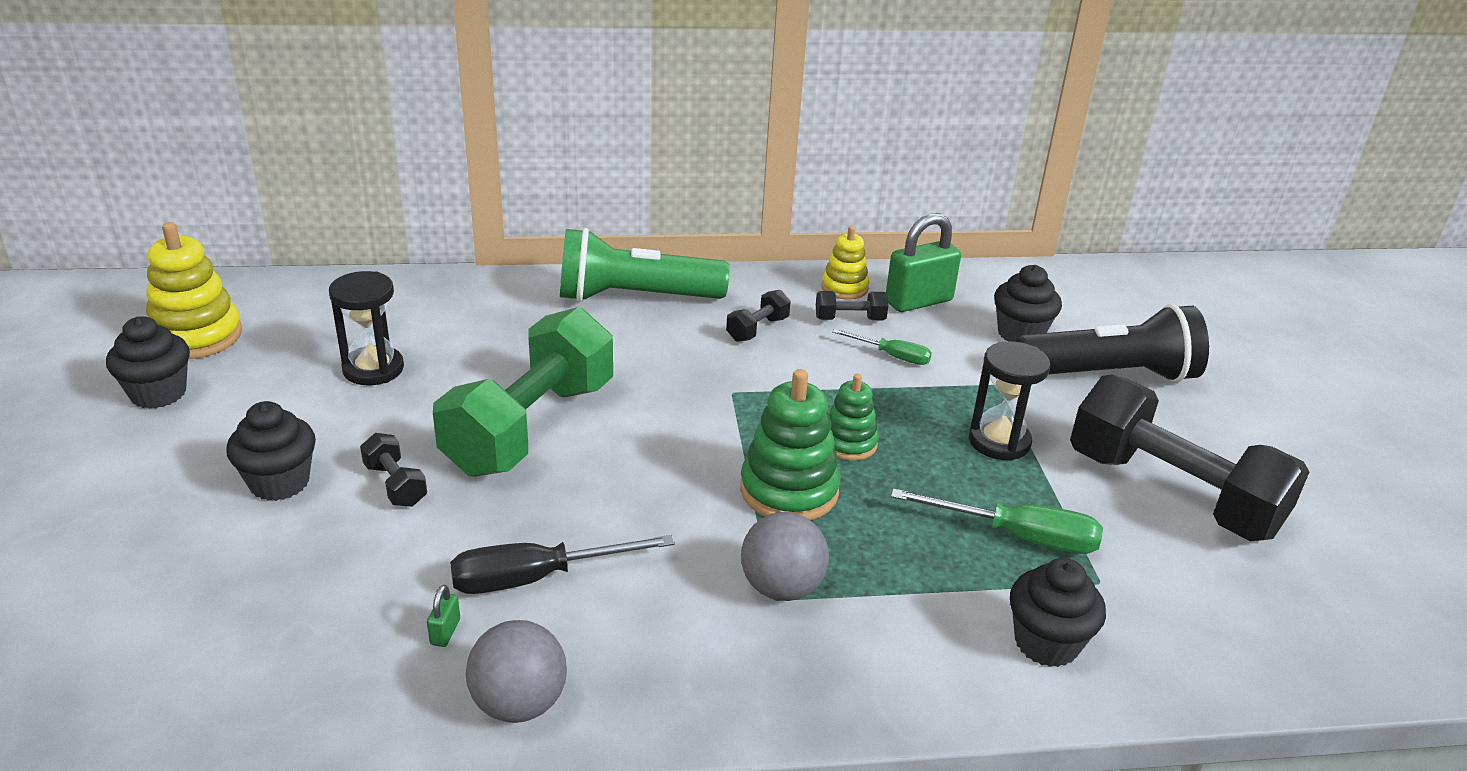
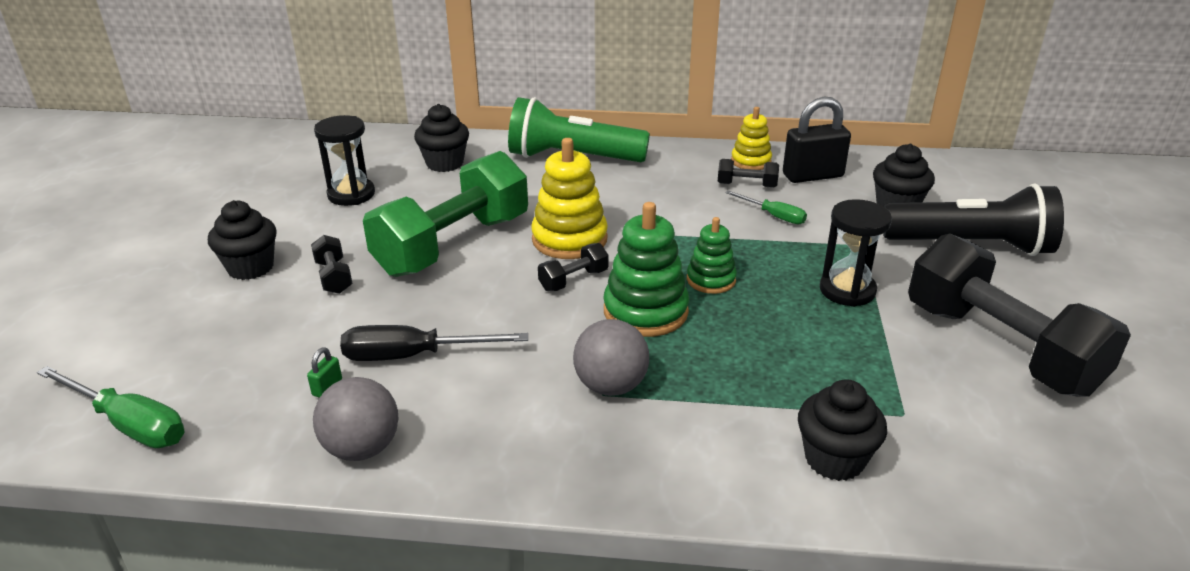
camera: 15 degrees right, 0 degrees up
(158, 393) = (192, 199): black cupcake -> black cupcake (445, 163)
(196, 336) = (235, 163): yellow stacking toy -> yellow stacking toy (569, 239)
(757, 329) = (664, 187): black dumbbell -> black dumbbell (573, 280)
(918, 301) = (812, 176): green padlock -> black padlock
(1018, 537) = (838, 369): green screwdriver -> green screwdriver (129, 424)

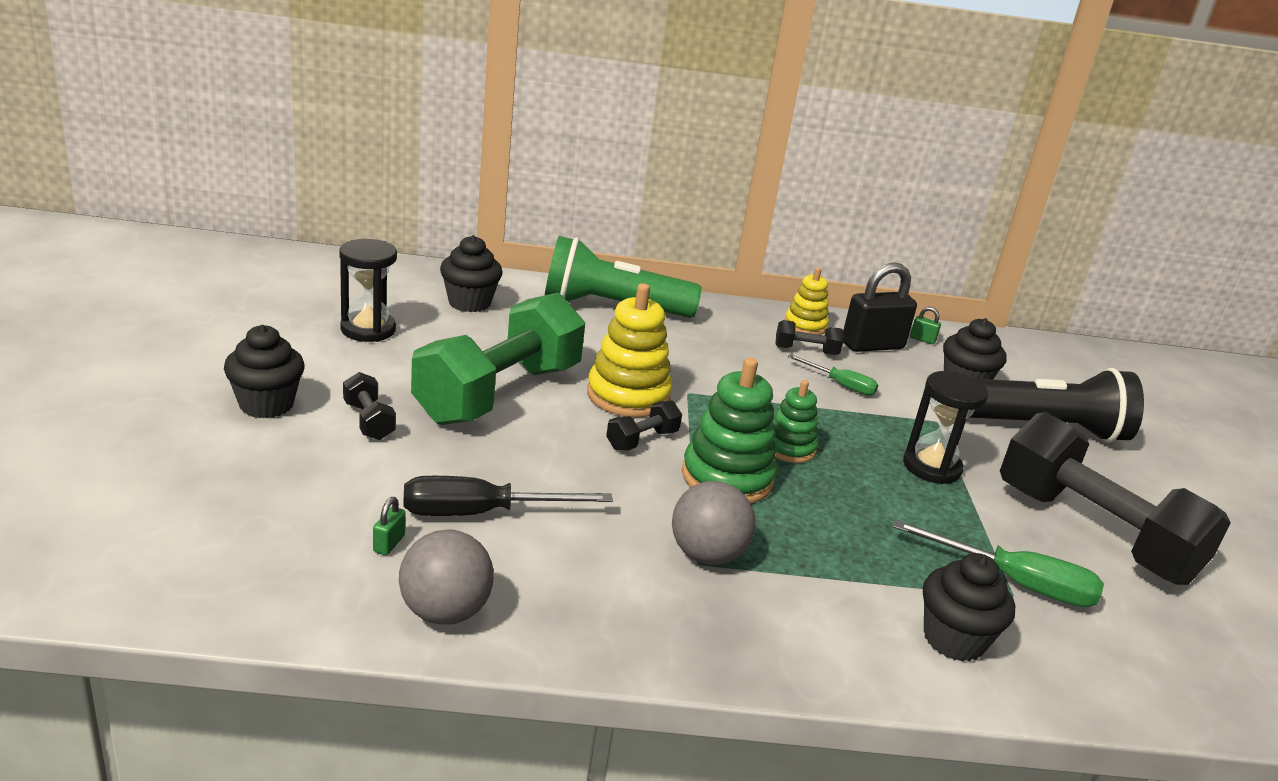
camera: 10 degrees left, 5 degrees down
(129, 424) = (159, 576): green screwdriver -> green screwdriver (1015, 583)
(863, 166) = (922, 339): none -> green padlock

